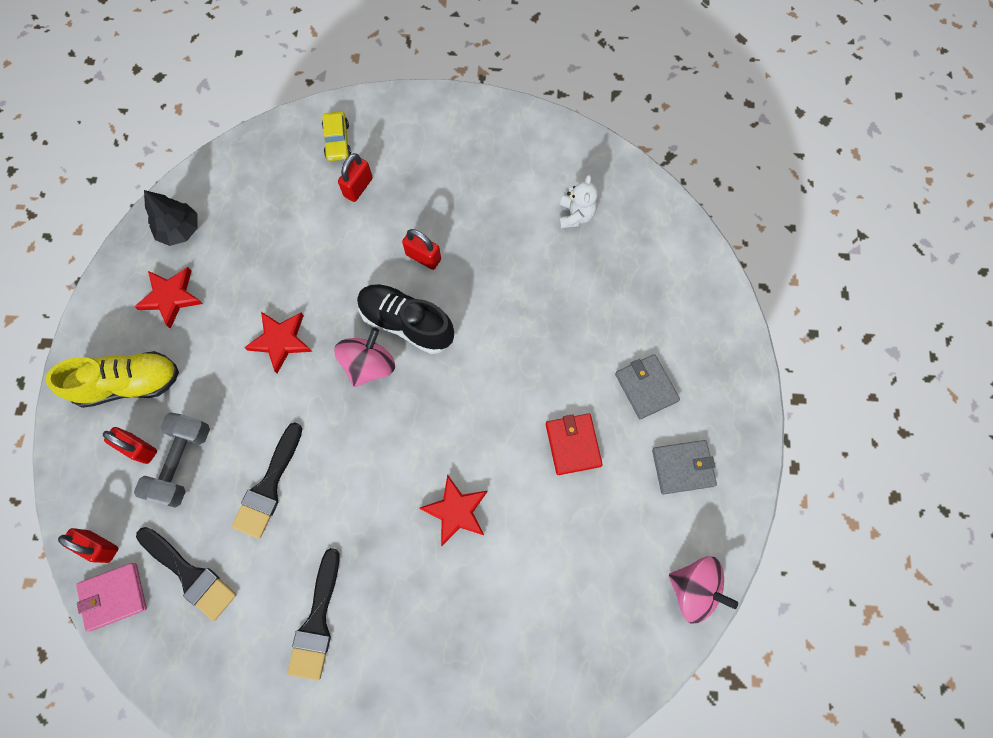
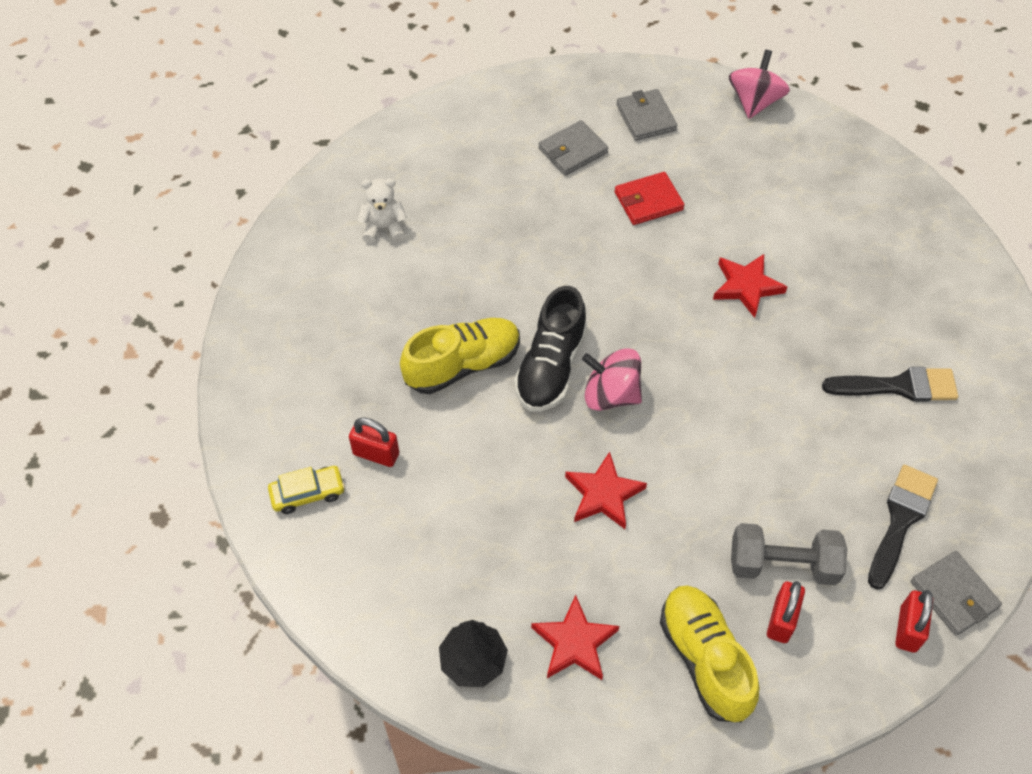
camera: 100 degrees left, 15 degrees down
(114, 596) = (954, 594): pink wallet -> grey wallet
(268, 486) = (779, 464): black brush -> none
(423, 257) = (462, 365): red padlock -> yellow shoe

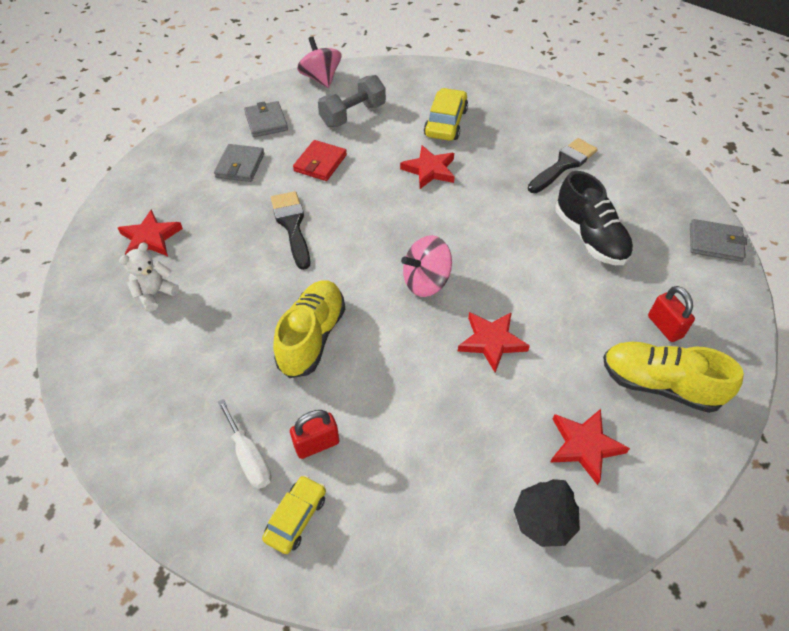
camera: 45 degrees left, 5 degrees down
(321, 421) = (249, 457): none -> white screwdriver
(428, 172) = (150, 238): none -> red star
(551, 367) = (371, 294): black shoe -> black shoe (589, 237)
(645, 117) = (266, 122): grey wallet -> grey wallet turned 45 degrees clockwise
(782, 564) = (628, 297): grey dumbbell -> grey dumbbell (353, 115)
(827, 246) = (446, 123): none -> yellow car
(900, 520) = (647, 227): black brush -> black brush (292, 225)
(908, 629) = (720, 277): red padlock -> none

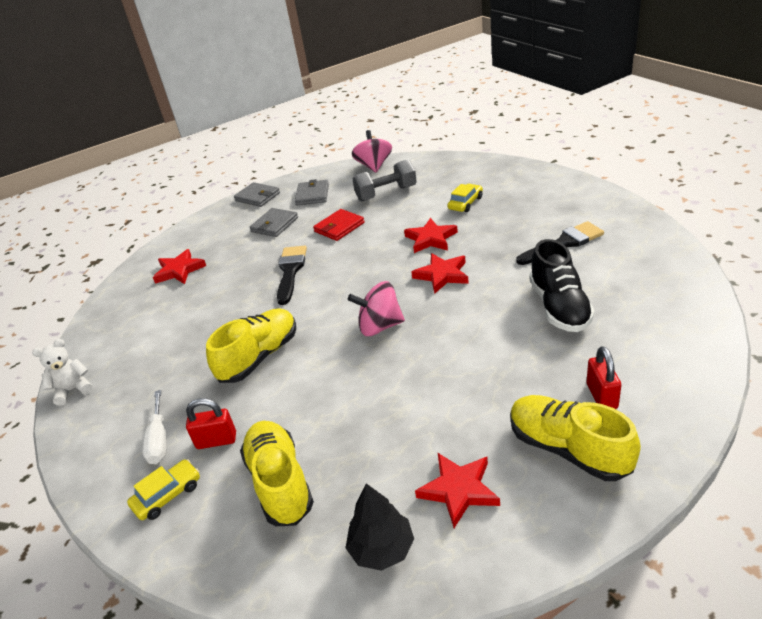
camera: 25 degrees right, 15 degrees down
(155, 294) = (160, 309): white teddy bear -> white teddy bear (73, 390)
(411, 476) = (280, 482): none -> yellow shoe
(446, 123) = (465, 203): yellow car -> yellow car, size x0.66
(491, 342) = (414, 383): red star -> red star (442, 275)
(715, 243) = (699, 326): grey wallet -> grey wallet (257, 197)

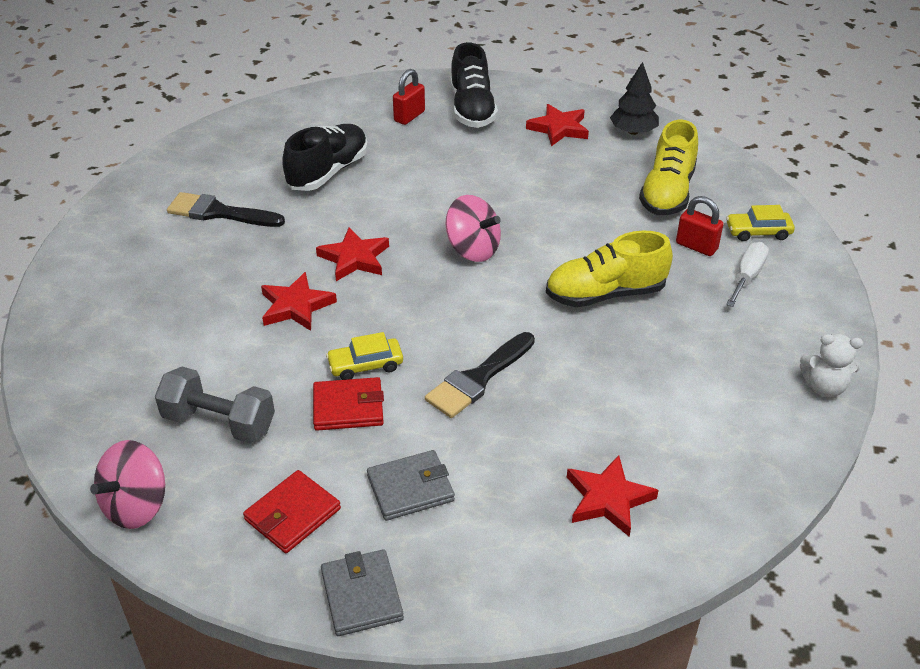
camera: 145 degrees left, 5 degrees up
(312, 195) = (293, 514): grey wallet -> red wallet
(465, 203) = (187, 325): yellow car -> yellow car (365, 365)
(568, 449) = (472, 109): yellow shoe -> black shoe

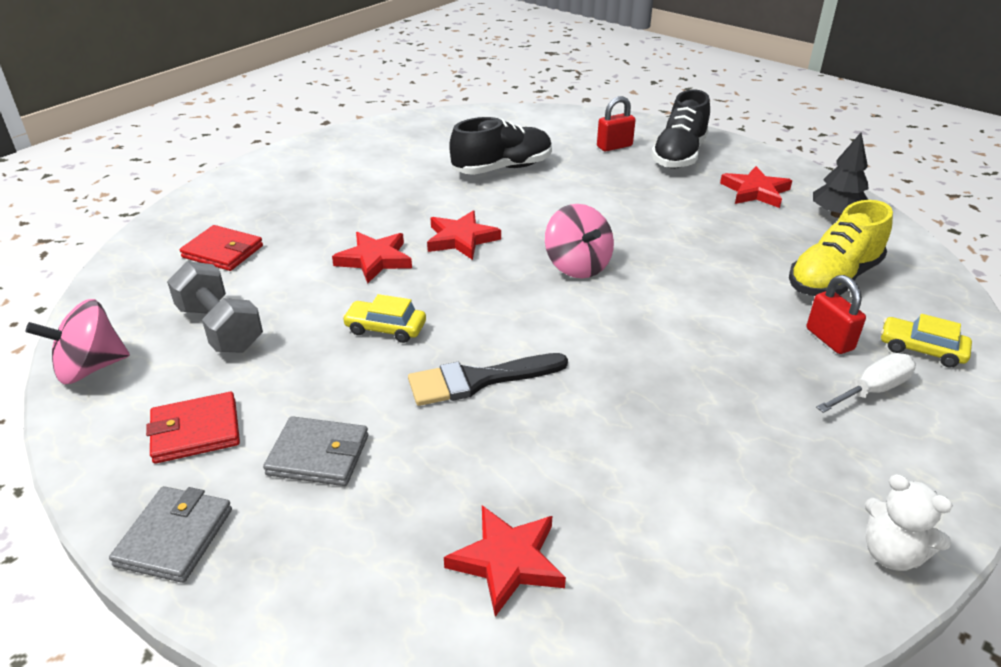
camera: 30 degrees right, 5 degrees down
(219, 213) = (384, 173): black brush -> none
(348, 407) = (335, 358): red wallet -> red wallet (223, 251)
(605, 294) = (683, 350): yellow shoe -> none

